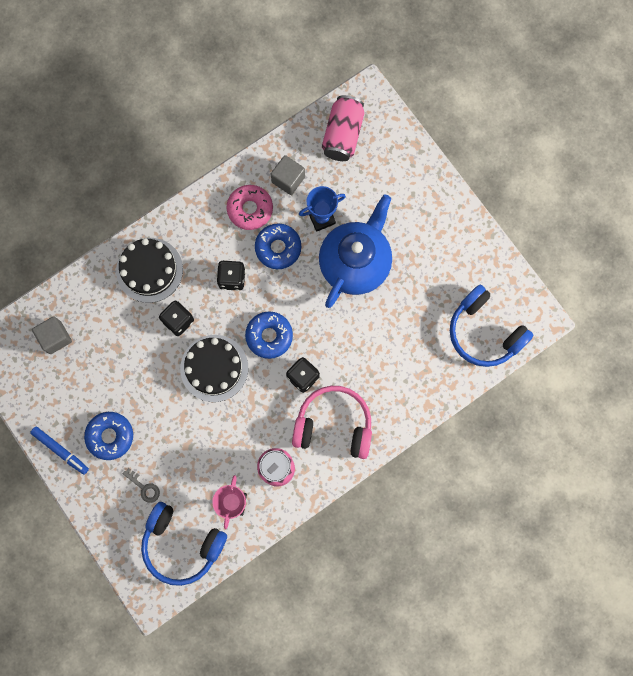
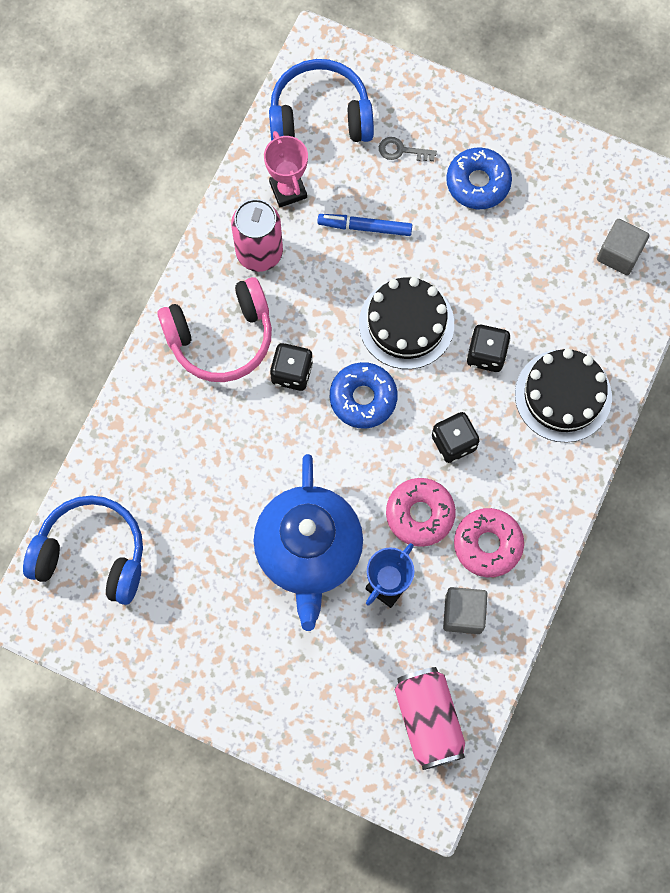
camera: 150 degrees right, 5 degrees down
(61, 450) = (523, 138): blue marker -> blue marker (365, 227)
(278, 248) = (420, 514): blue donut -> pink donut

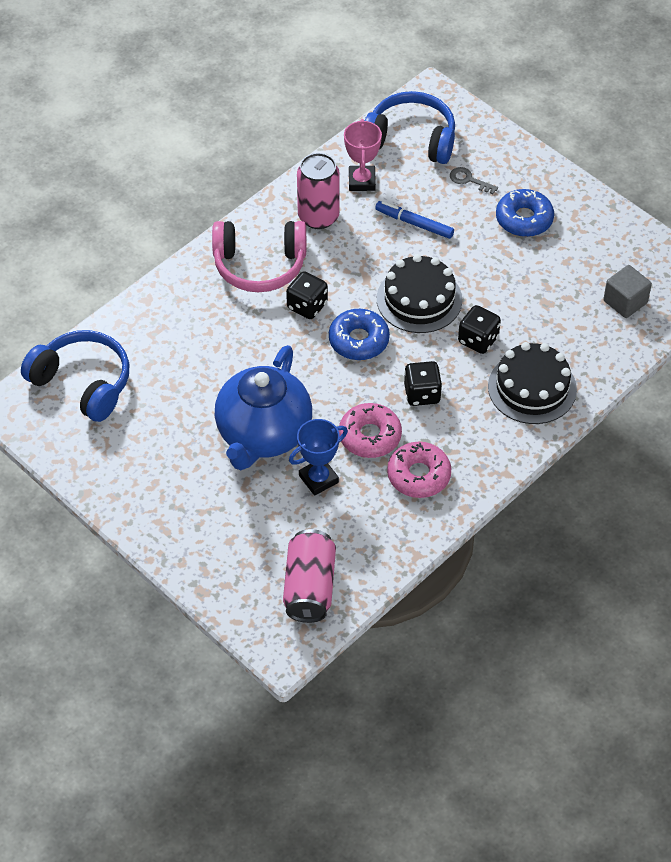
camera: 20 degrees right, 20 degrees down
(463, 613) = (375, 519): grey cube -> none

